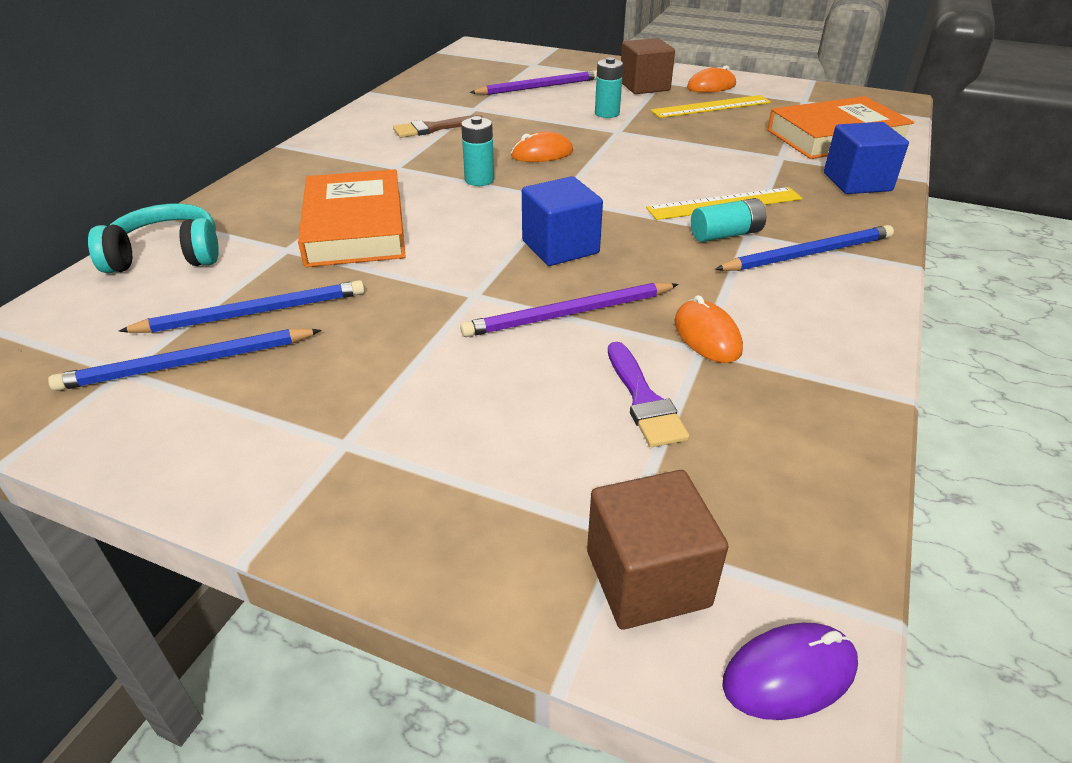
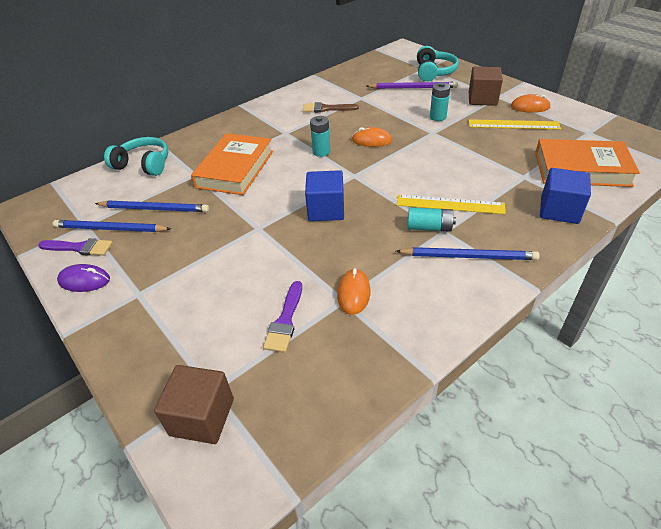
camera: 30 degrees right, 5 degrees up
(145, 409) = (79, 248): none -> purple brush
(550, 67) = (434, 72): none -> turquoise headphones
(568, 314) = (293, 255): purple pencil -> none
(789, 674) = (220, 493): purple mouse -> purple mouse (84, 280)

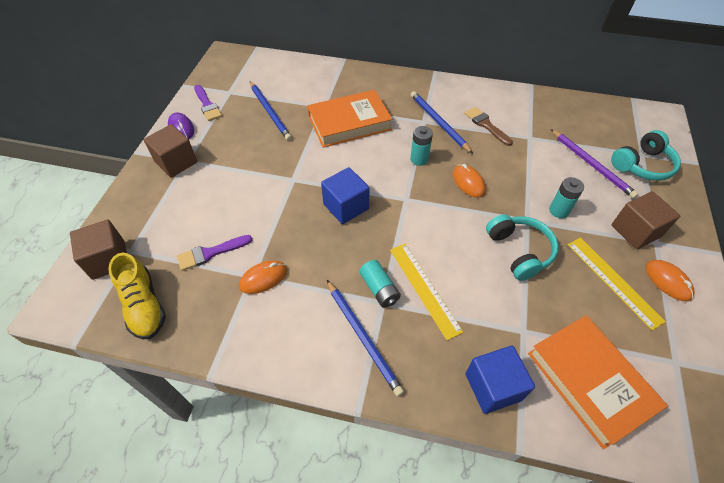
camera: 50 degrees right, 10 degrees up
(110, 229) = (234, 106): blue pencil -> blue pencil (439, 123)
(129, 303) = (176, 162): none -> brown cube
(143, 164) = (311, 73): turquoise headphones -> turquoise headphones (519, 251)
(301, 403) = (144, 305): none -> yellow shoe

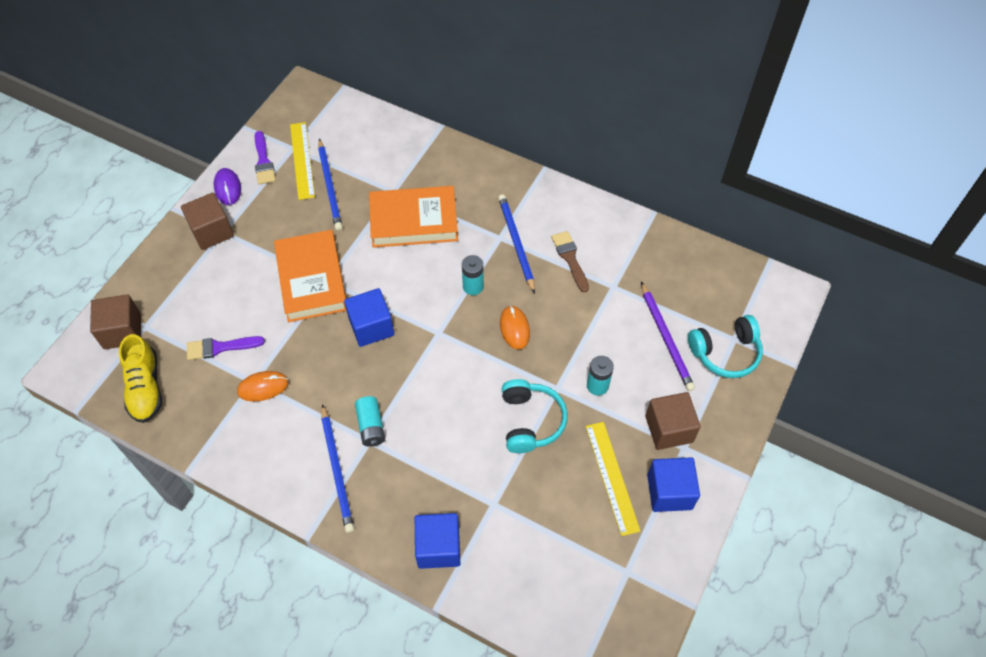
camera: 15 degrees right, 5 degrees up
(424, 289) = (415, 437): yellow ruler -> yellow ruler (302, 160)
(590, 381) = (532, 566): orange book -> orange book (312, 279)
(668, 281) = (669, 492): orange mouse -> blue cube

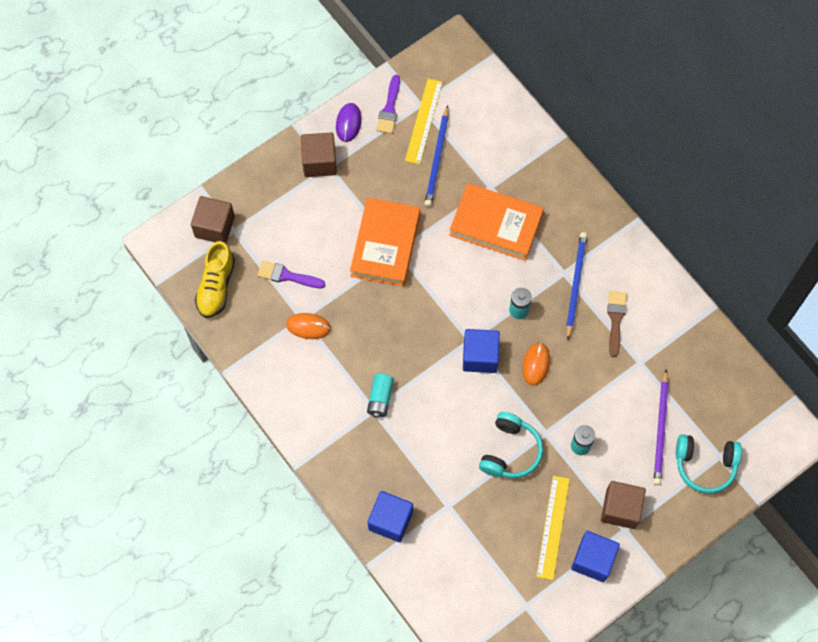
camera: 25 degrees right, 10 degrees up
(337, 470) = (339, 423): blue pencil -> none
(371, 327) = (417, 310): blue cube -> blue cube (480, 356)

